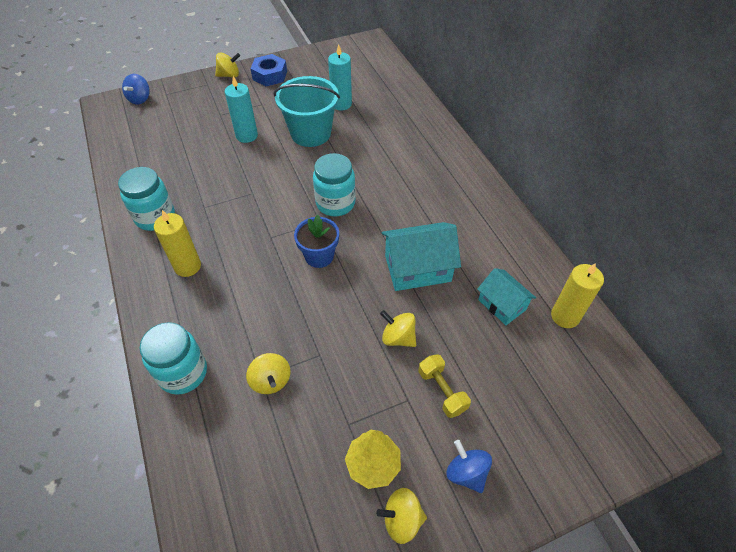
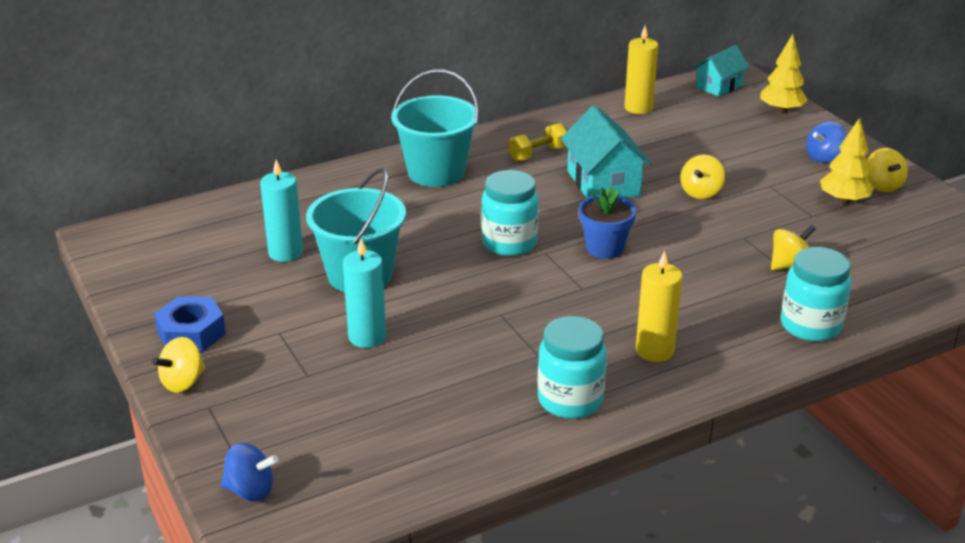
camera: 95 degrees left, 20 degrees down
(229, 75) = (182, 382): yellow spinning top -> yellow spinning top turned 120 degrees counterclockwise
(438, 171) = (436, 172): none -> turquoise bucket
(442, 391) = (751, 168): yellow dumbbell -> yellow dumbbell (538, 154)
(502, 304) = (636, 137): turquoise house -> turquoise house (719, 86)
(578, 457) = (781, 111): none -> yellow tree

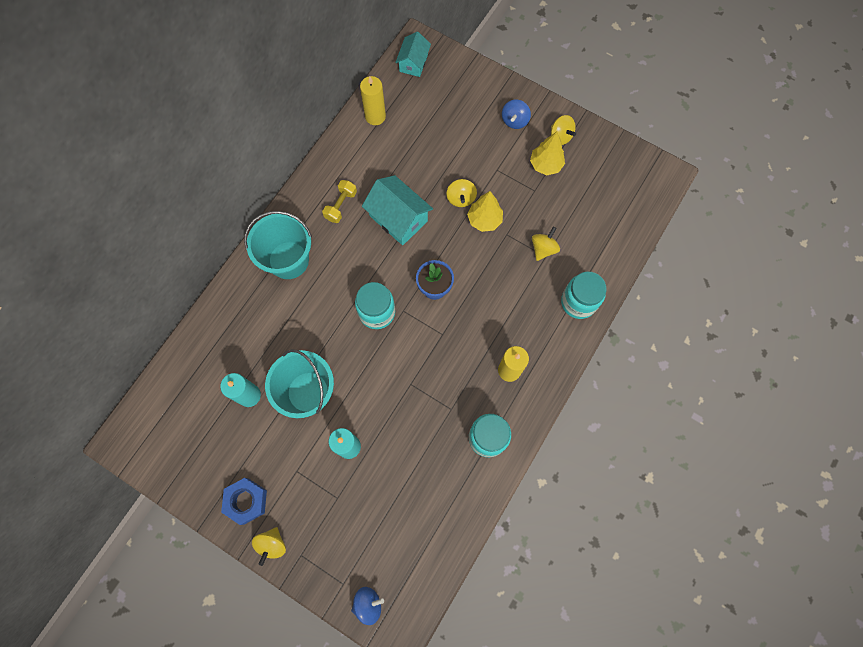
camera: 30 degrees left, 40 degrees up
(781, 111) = (466, 76): yellow tree -> yellow tree (484, 220)

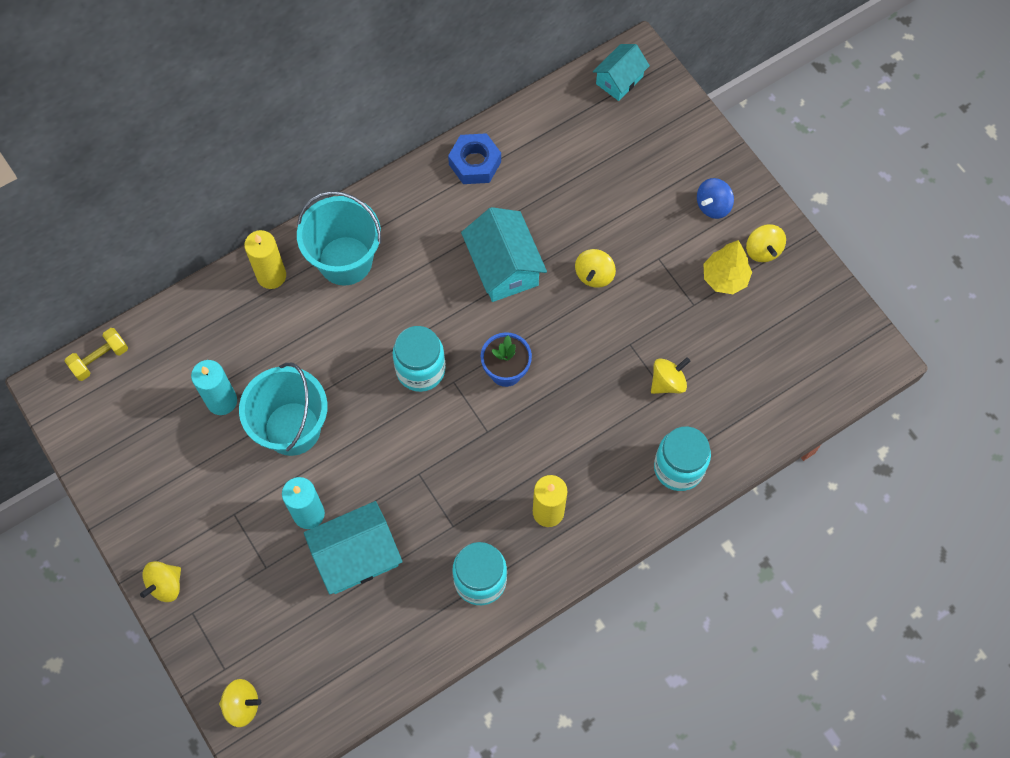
camera: 25 degrees right, 5 degrees down
(246, 501) = (160, 522): blue nut -> blue nut (475, 163)
(341, 205) = (440, 221): yellow dumbbell -> yellow dumbbell (100, 359)
(368, 603) = (242, 705): blue spinning top -> yellow spinning top
(375, 116) = (537, 128): yellow candle -> yellow candle (271, 276)
(396, 460) = (356, 556): none -> turquoise house
(484, 220) = (610, 314): yellow tree -> none

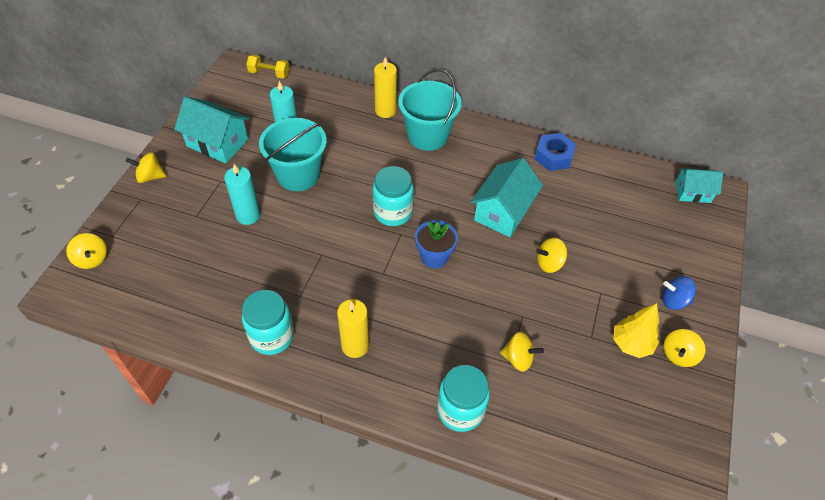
camera: 50 degrees right, 15 degrees down
(356, 556) = (237, 256): turquoise house -> turquoise house (217, 143)

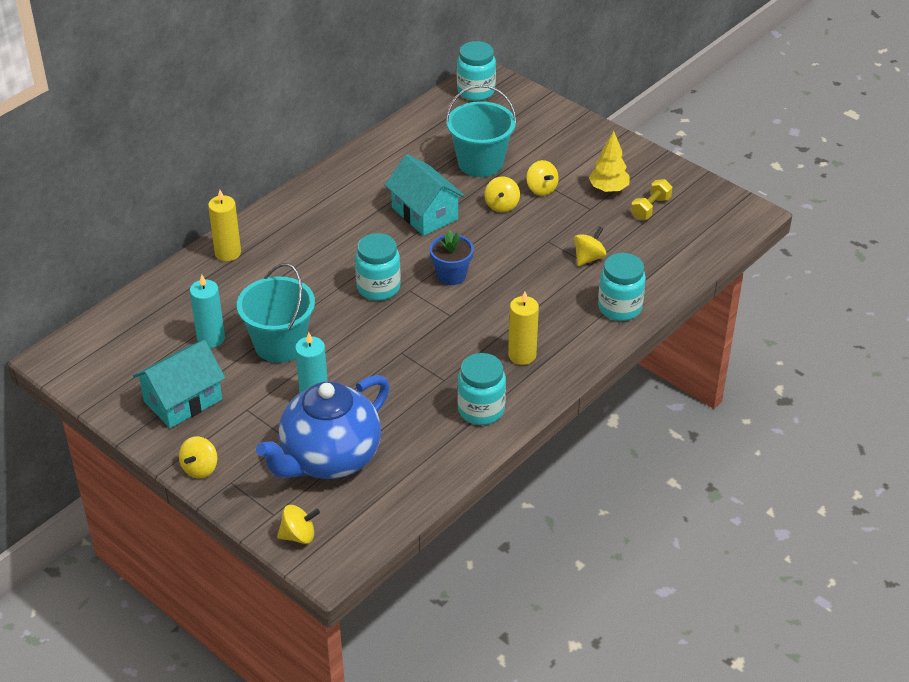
camera: 65 degrees left, 10 degrees down
(180, 249) = (329, 459): none -> blue teapot
(269, 74) = (91, 332): yellow dumbbell -> yellow dumbbell (650, 208)
(427, 136) = (289, 233): turquoise bucket -> turquoise bucket (480, 163)
(553, 156) = (377, 157): blue nut -> none
(673, 301) = (581, 149): blue spinning top -> none
(678, 355) = (632, 168): yellow spinning top -> yellow spinning top (541, 189)
(692, 192) = (476, 91): turquoise house -> turquoise jar

